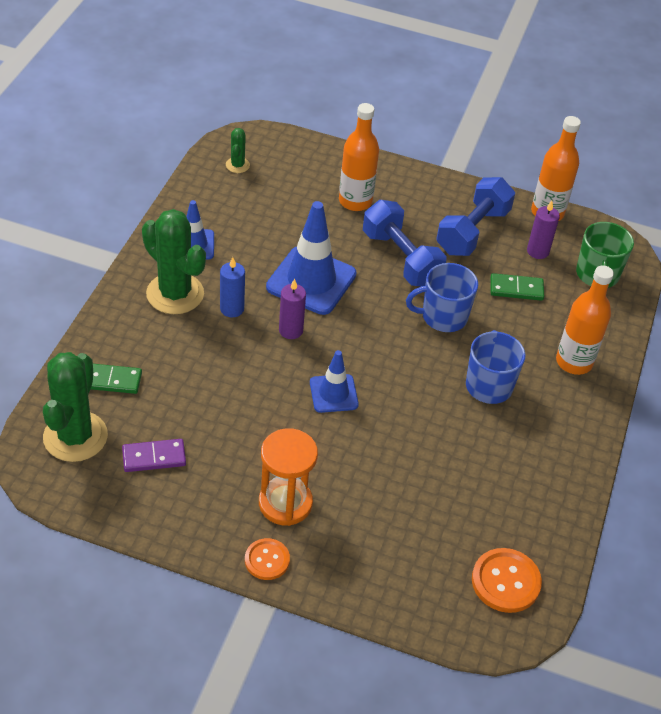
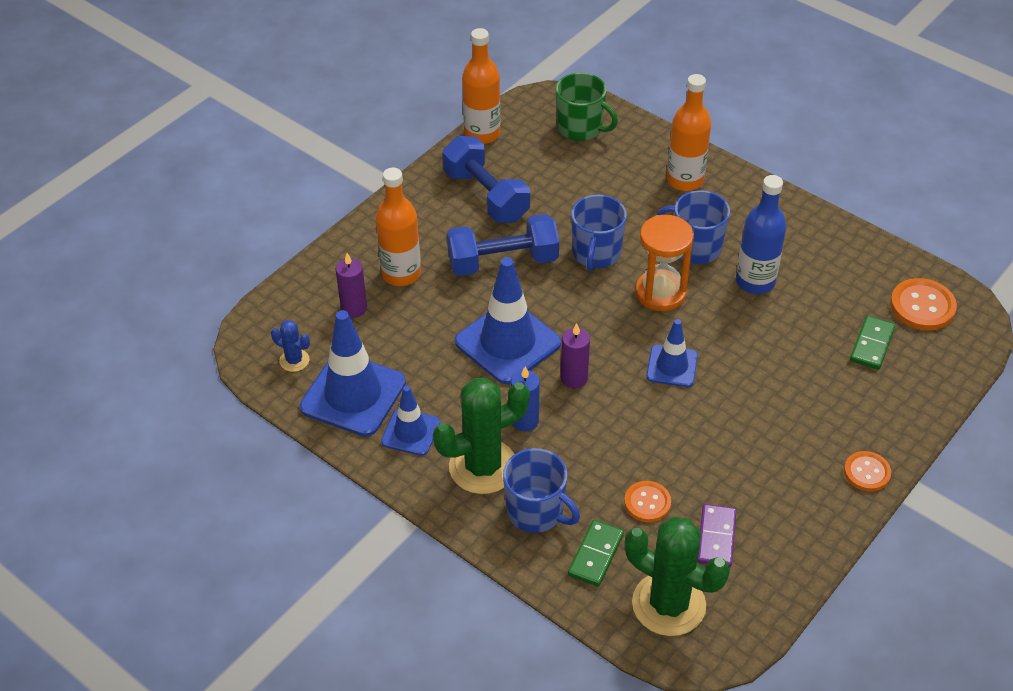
camera: 65 degrees left, 0 degrees up
(142, 335) = (536, 511): none -> blue mug
(175, 404) = (647, 502): none -> orange button
(217, 204) = (353, 395): none -> blue traffic cone
(237, 165) = (294, 360): green cactus -> blue cactus
(285, 503) = (801, 441): orange hourglass -> orange hourglass (660, 293)
(468, 437) = (755, 281): none -> blue bottle
(516, 289) = (578, 189): green domino -> green domino (871, 344)
(537, 251) = (533, 158): purple candle -> purple candle (354, 308)

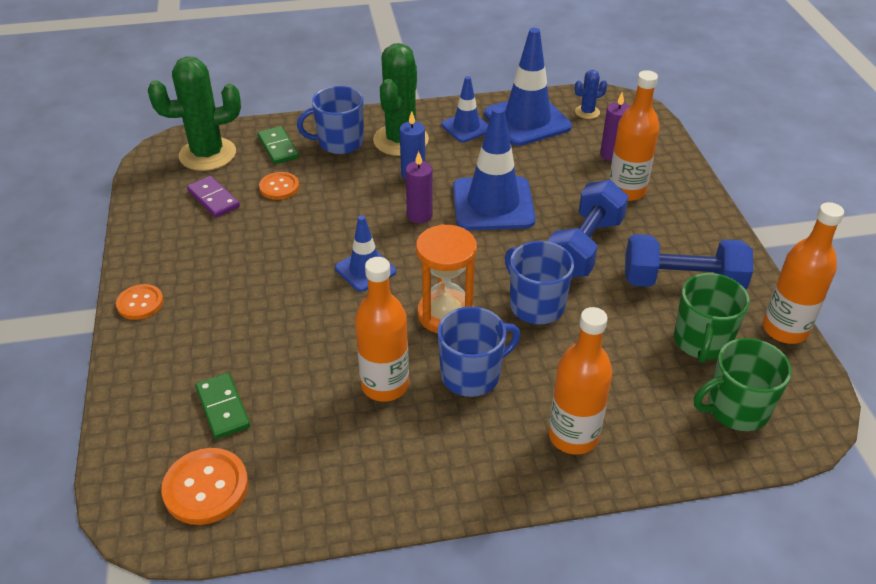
camera: 130 degrees right, 5 degrees down
(538, 163) = (701, 342): none -> green mug
(755, 281) = (385, 385): blue bottle -> orange bottle

